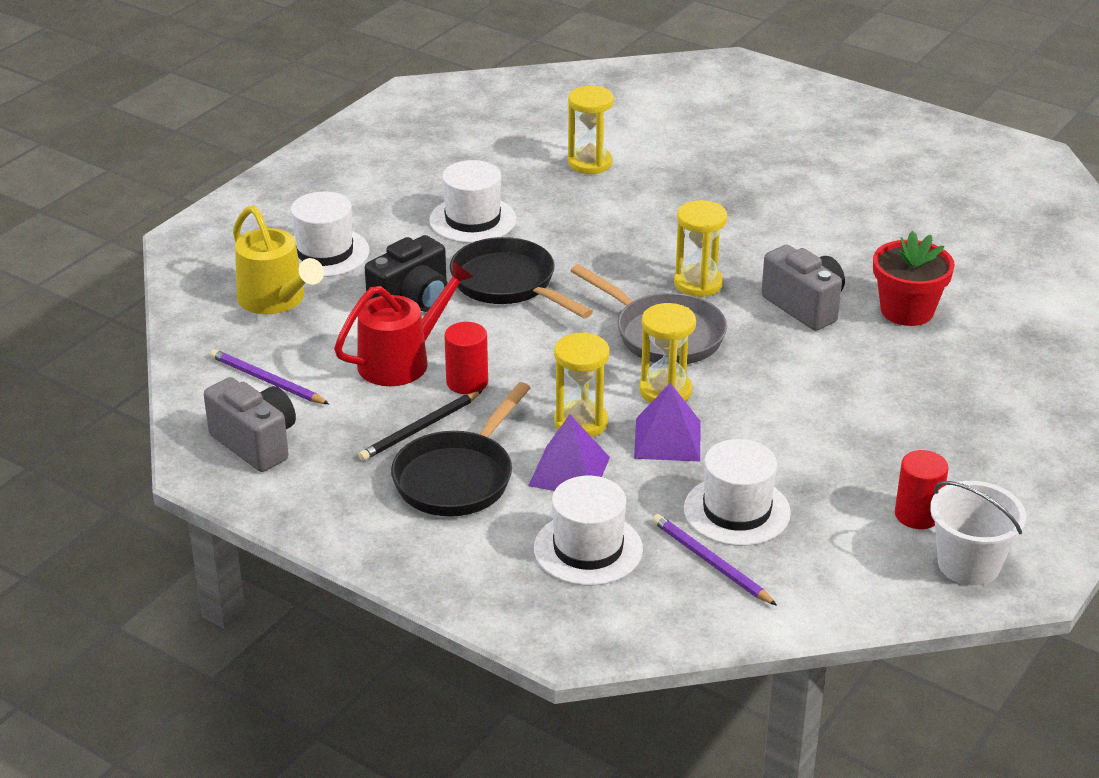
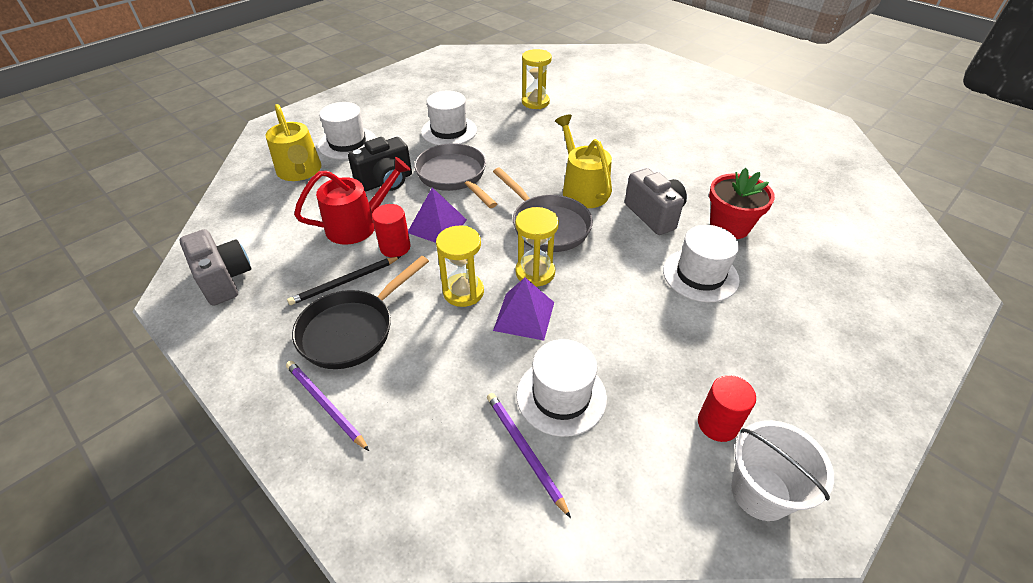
camera: 10 degrees right, 10 degrees up
(267, 380) = (261, 229): purple pencil -> purple pencil (325, 404)
(508, 284) = (454, 176): black pan -> grey pan
(569, 471) = (439, 336): purple pyramid -> purple pyramid (437, 226)
(588, 549) = (425, 419): white hat -> white hat (700, 275)
(698, 283) = (582, 189): yellow hourglass -> yellow watering can

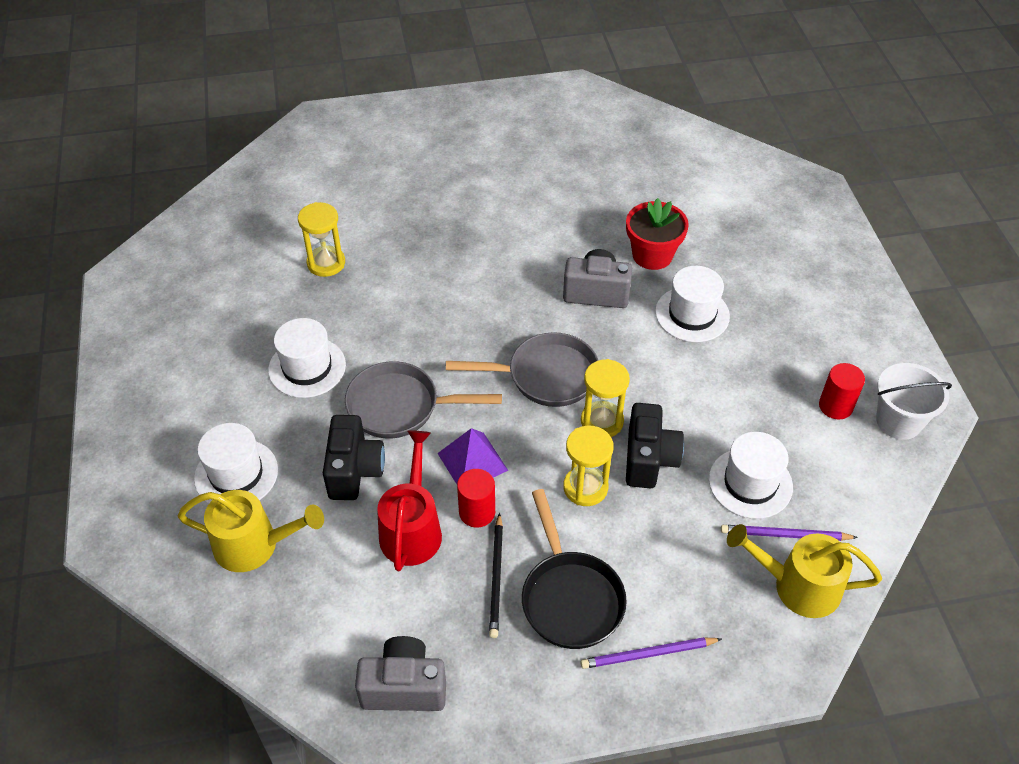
camera: 55 degrees left, 5 degrees up
(524, 316) = (649, 459): purple pyramid -> black camera
(582, 189) = (515, 318): yellow watering can -> yellow watering can (798, 586)

